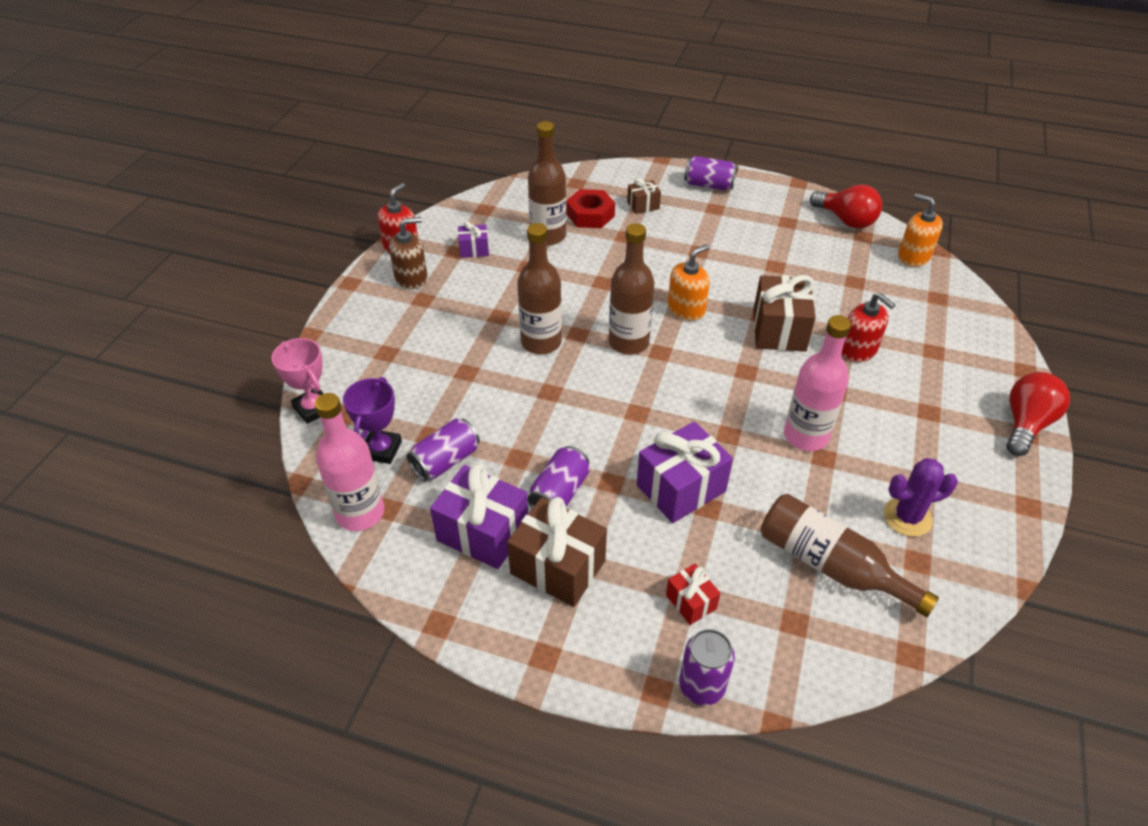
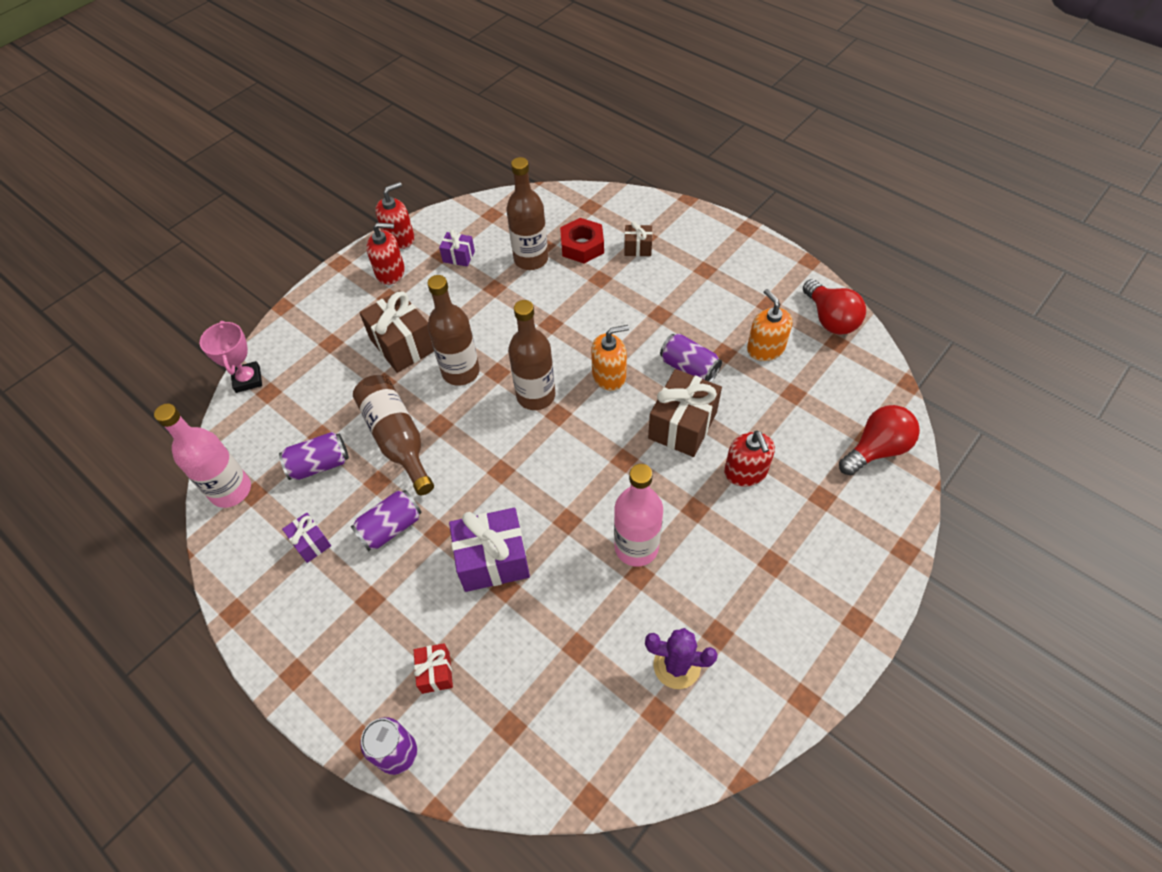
camera: 25 degrees right, 10 degrees up
(381, 449) = (277, 436): purple trophy -> none
(411, 278) = (390, 272): brown soap dispenser -> red soap dispenser
(483, 532) = (311, 543): purple gift -> purple gift, size x0.52
(558, 567) = (350, 597): brown gift -> brown gift (403, 344)
(709, 185) = (716, 241): purple can -> purple can (689, 368)
(830, 565) = (575, 686): brown bottle -> brown bottle (397, 439)
(913, 256) = (874, 382): orange soap dispenser -> orange soap dispenser (765, 348)
(1026, 424) = (863, 611): red light bulb -> red light bulb (876, 449)

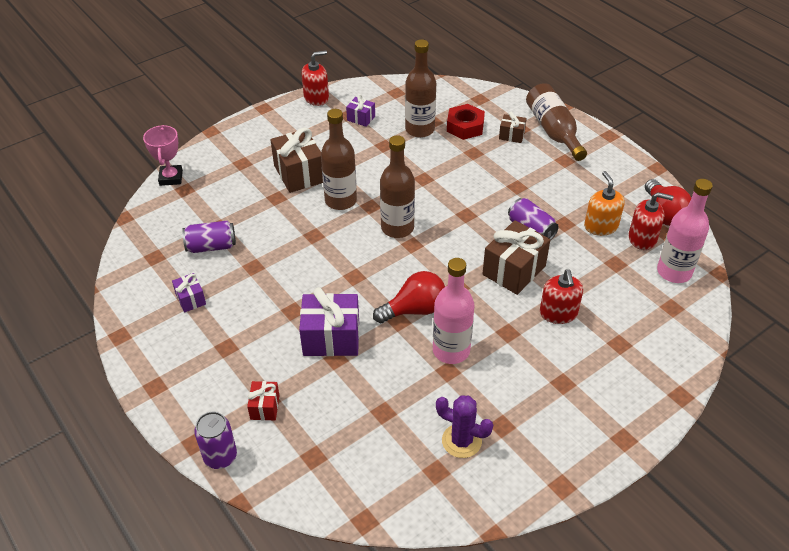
camera: 10 degrees right, 10 degrees down
(231, 490) = (138, 252): pink bottle -> pink bottle (674, 272)
(390, 272) = (303, 121): red soap dispenser -> red soap dispenser (642, 238)
(390, 527) = (256, 300): purple can -> none
(397, 439) = (277, 239): brown bottle -> brown bottle (553, 131)
(609, 375) = (462, 224): orange soap dispenser -> none
(876, 449) = (677, 317): red light bulb -> red light bulb (414, 310)

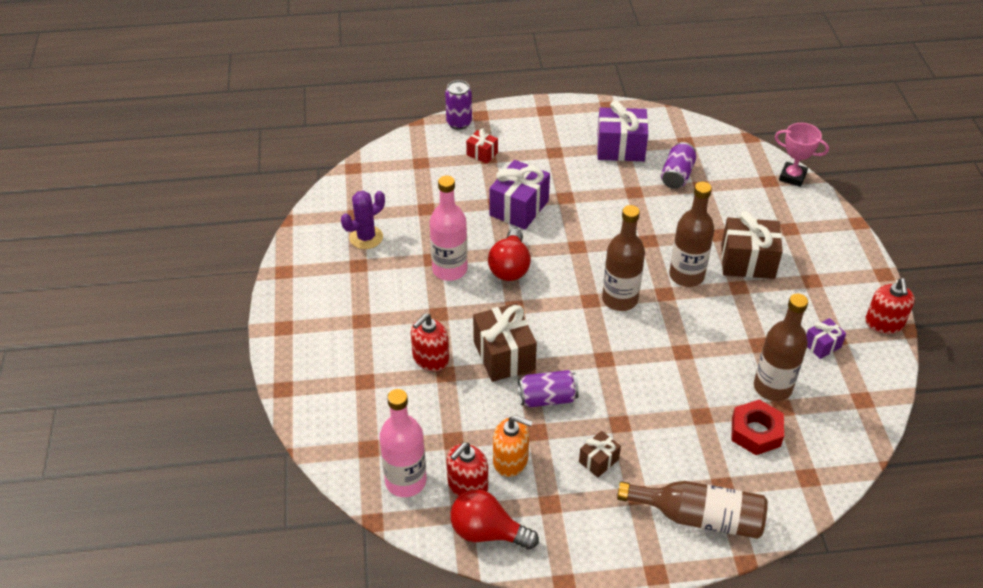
camera: 120 degrees right, 0 degrees up
(190, 299) = (620, 148): purple gift -> purple gift, size x1.91
(511, 135) = (713, 468): brown gift -> brown gift (598, 460)
(558, 313) = (430, 358): red soap dispenser -> red soap dispenser turned 75 degrees counterclockwise

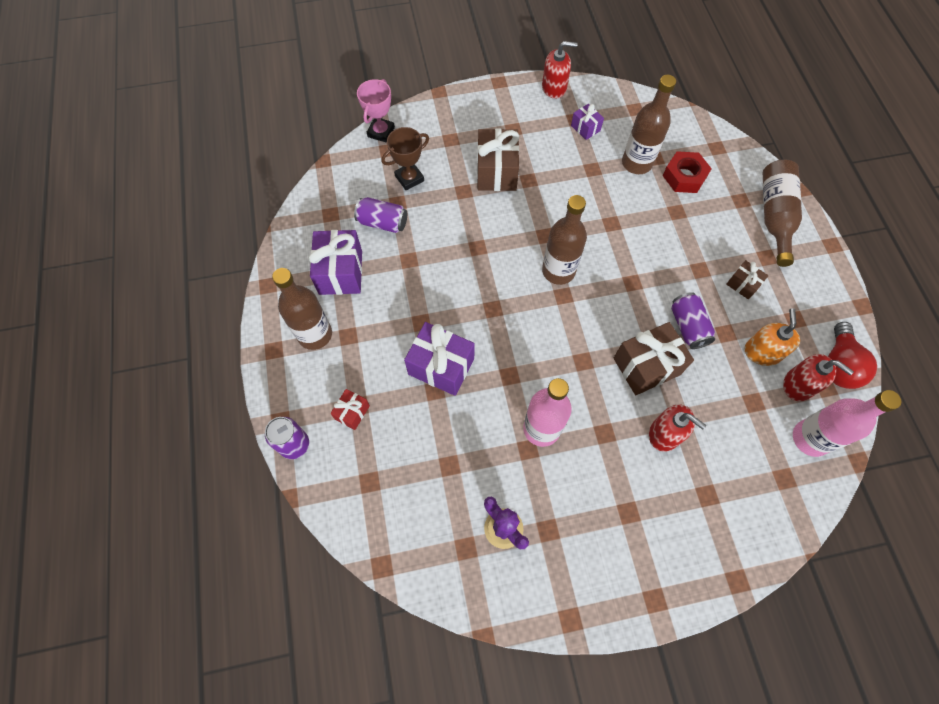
camera: 95 degrees left, 20 degrees up
(510, 267) = (530, 369): red light bulb -> none
(686, 276) = (520, 218): brown bottle -> brown bottle (315, 334)
(733, 195) = (409, 178): none -> brown trophy

